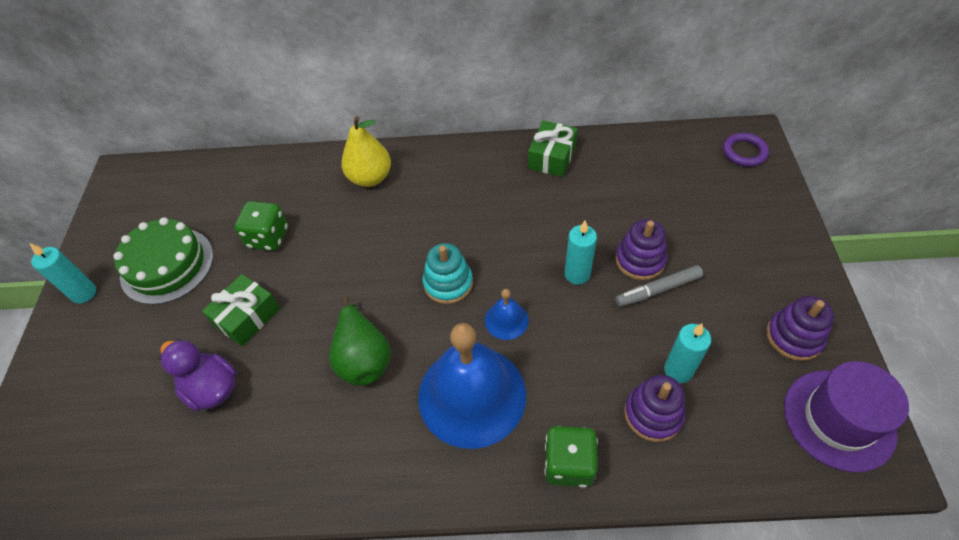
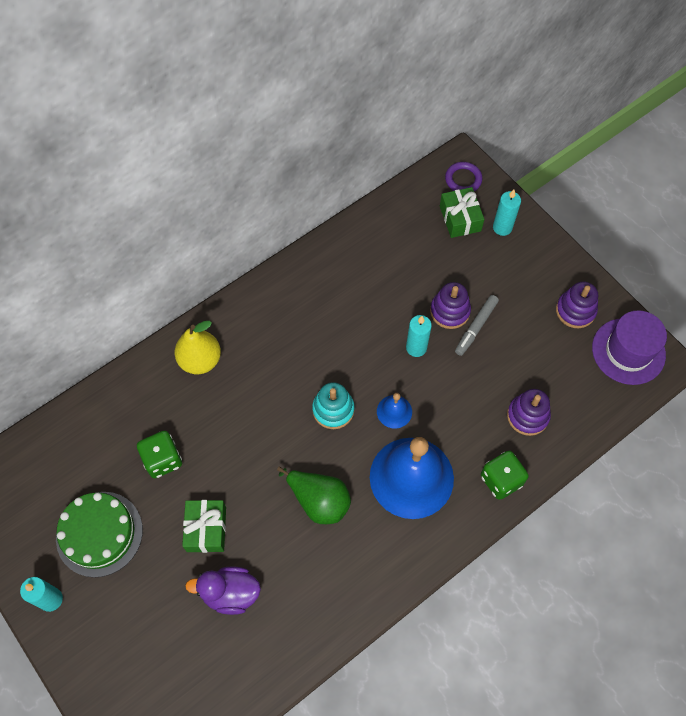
camera: 40 degrees left, 10 degrees up
(552, 157) = (329, 260): green gift -> green gift (460, 218)
(678, 370) = (524, 377): turquoise candle -> turquoise candle (502, 227)

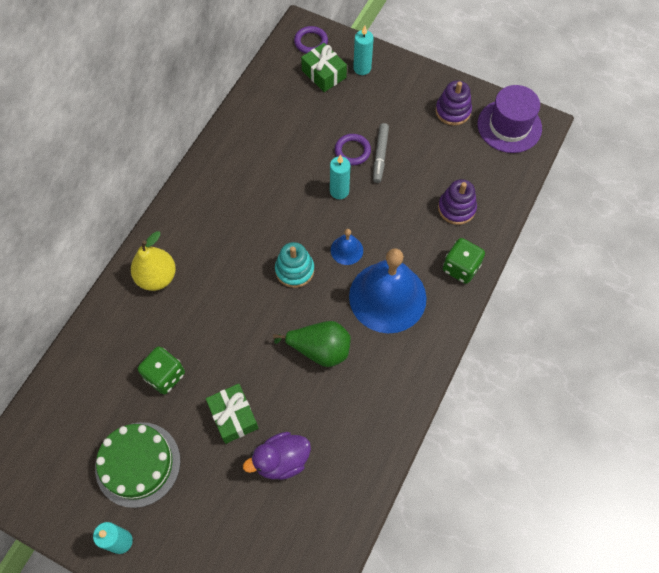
camera: 25 degrees left, 0 degrees up
(450, 311) = (352, 151): purple stacking toy -> purple ring

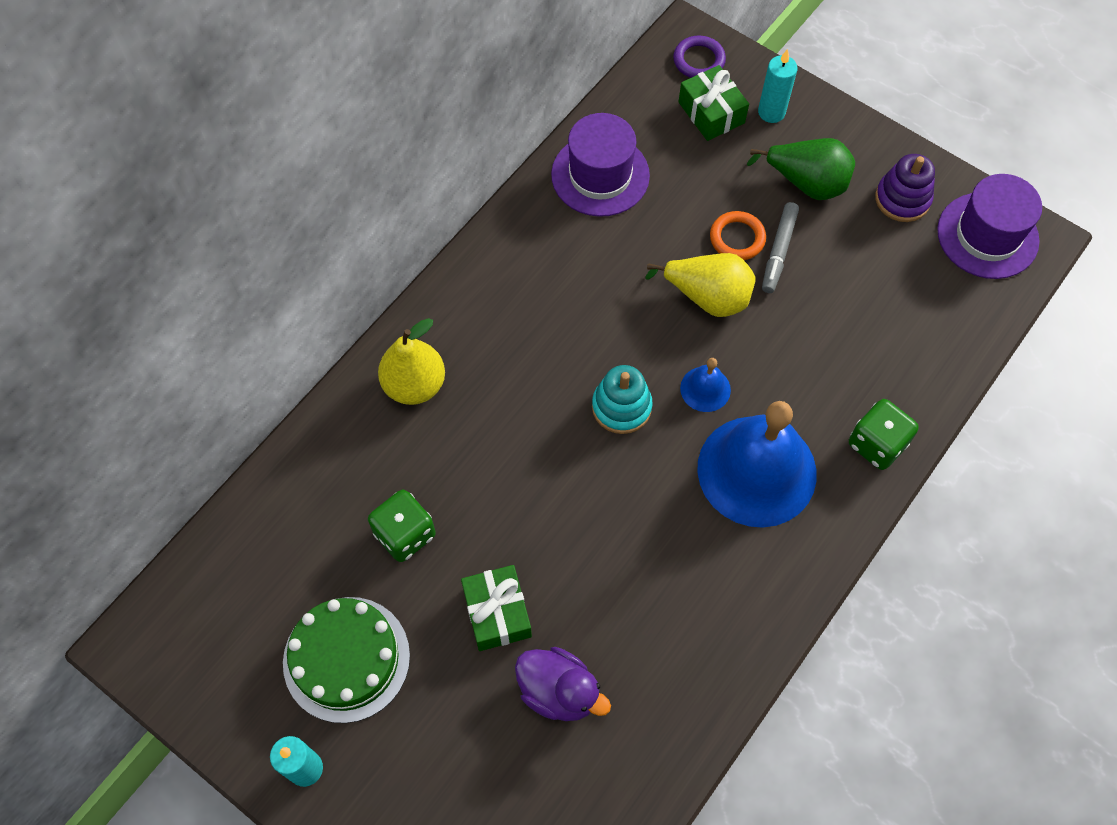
camera: 10 degrees right, 0 degrees up
(258, 124) = (600, 175): none -> purple hat
(281, 460) = (559, 691): purple duck -> purple duck turned 135 degrees counterclockwise
(320, 350) = (641, 534): green pear -> green pear (806, 183)
(339, 191) = (707, 297): turquoise candle -> yellow pear
(352, 151) = (737, 238): purple ring -> orange ring
(456, 208) = (884, 351): purple stacking toy -> none

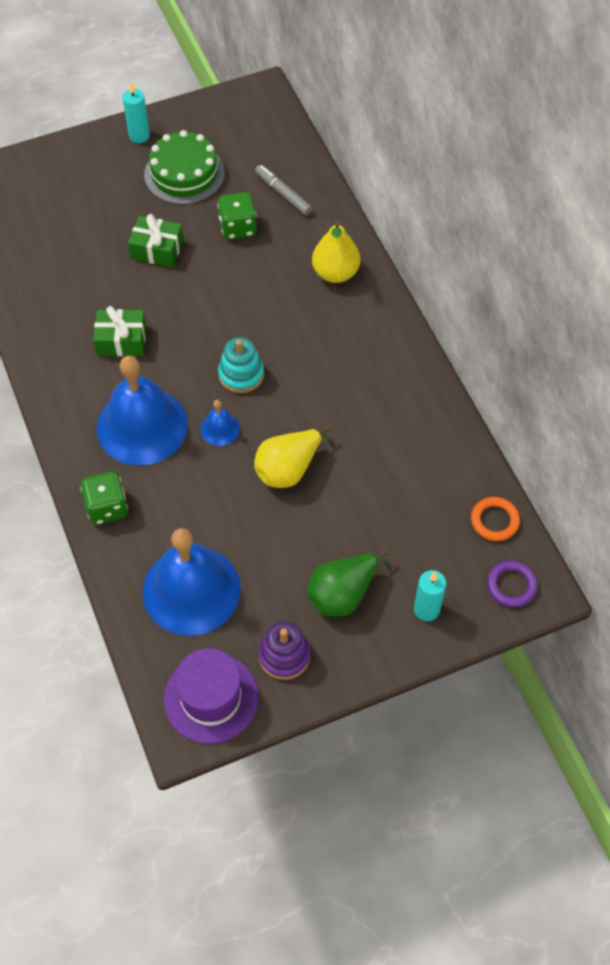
camera: 120 degrees right, 5 degrees down
(559, 691) = (90, 257): purple duck -> none
(600, 175) = (437, 456): purple hat -> none
(711, 112) = (452, 564): green gift -> green gift (121, 340)
(737, 238) = (324, 516): orange ring -> orange ring (494, 521)
(779, 251) = (295, 537): grey marker -> grey marker (283, 194)
(901, 311) = (191, 590): none -> blue bell

